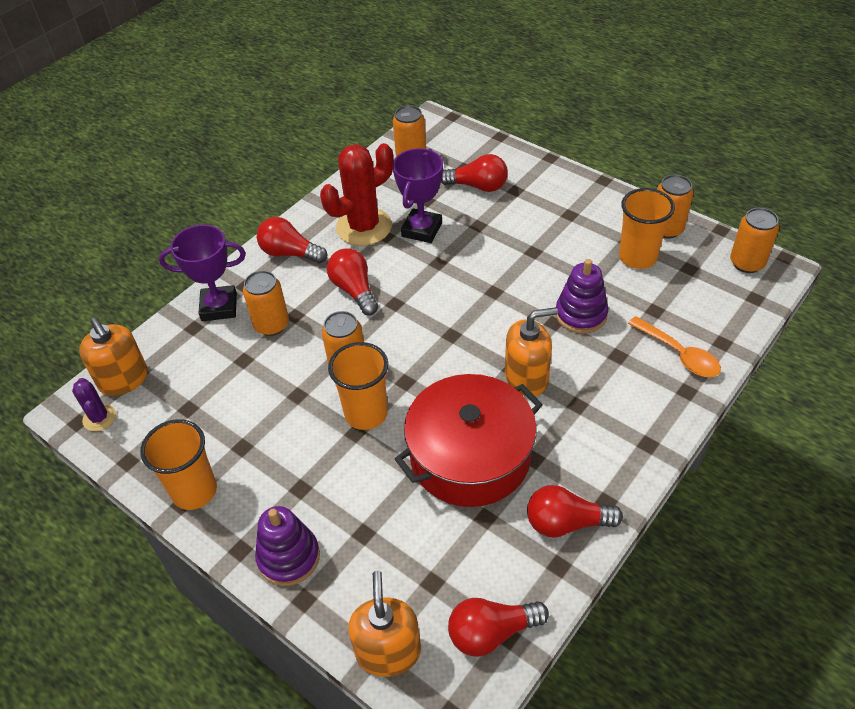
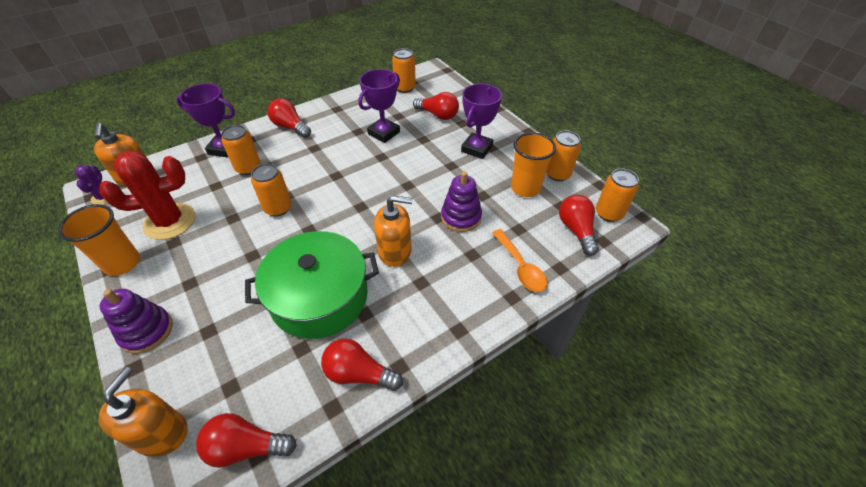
camera: 15 degrees right, 0 degrees up
(354, 290) = (315, 160): red light bulb -> red light bulb (576, 230)
(364, 227) = (347, 122): red cactus -> red cactus (170, 221)
(366, 414) = (268, 244): orange cup -> none
(470, 456) = (319, 297): red pot -> green pot
(552, 221) = (476, 149): none -> purple trophy

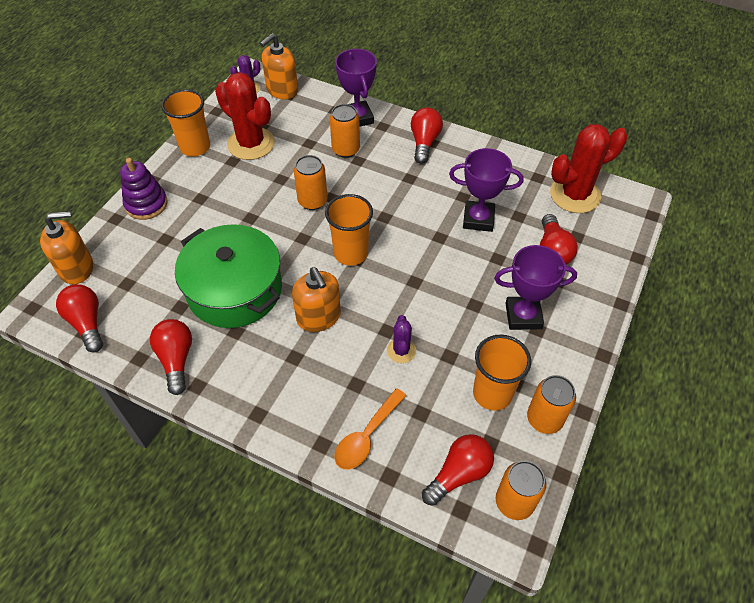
camera: 60 degrees right, 5 degrees up
(351, 207) = (351, 253): none -> orange cup
(405, 88) = (575, 195): orange can -> red cactus
(461, 217) = (401, 350): purple stacking toy -> purple cactus

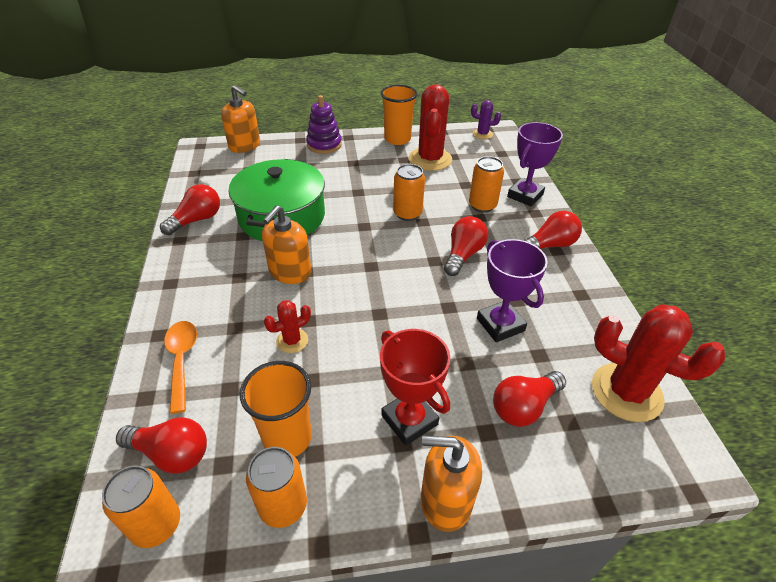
camera: 55 degrees right, 10 degrees down
(87, 323) = (202, 170): red light bulb -> red light bulb (463, 255)
(282, 90) = (501, 148): orange soap dispenser -> orange soap dispenser (445, 500)
(351, 253) = (374, 259): orange cup -> none
(366, 436) = (181, 360): orange spoon -> orange spoon turned 75 degrees clockwise
(401, 350) = (292, 341): purple cactus -> red cactus
(523, 316) = (409, 420): purple trophy -> red trophy

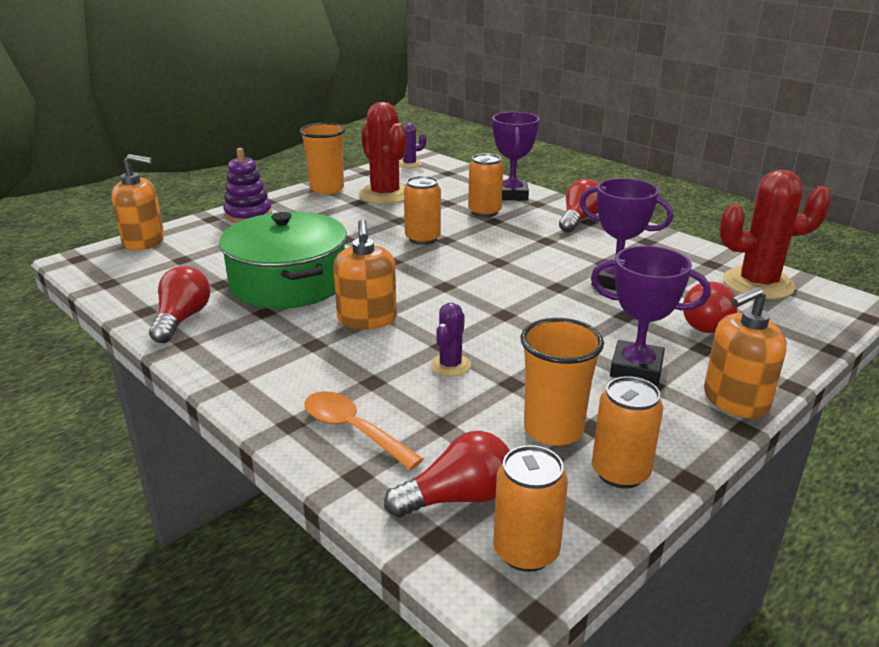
camera: 35 degrees left, 15 degrees down
(292, 341) = (450, 365): red cactus -> purple cactus
(409, 420) = (636, 368): red trophy -> purple trophy
(463, 255) = (518, 249): red light bulb -> none

